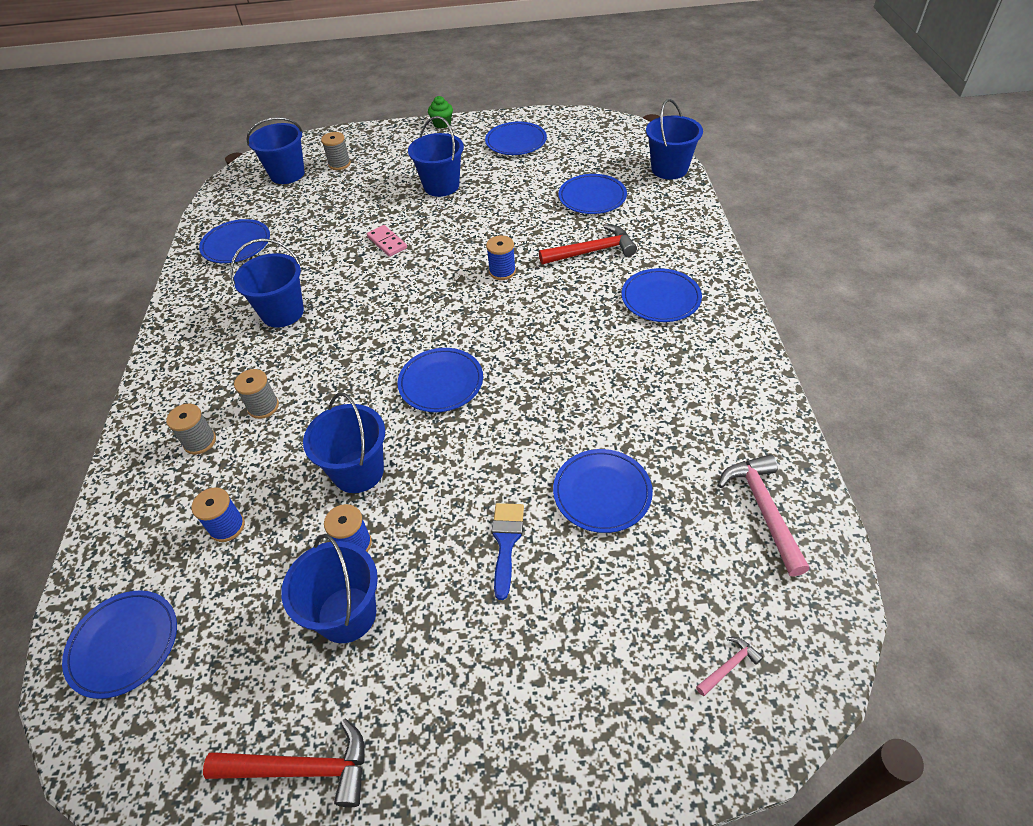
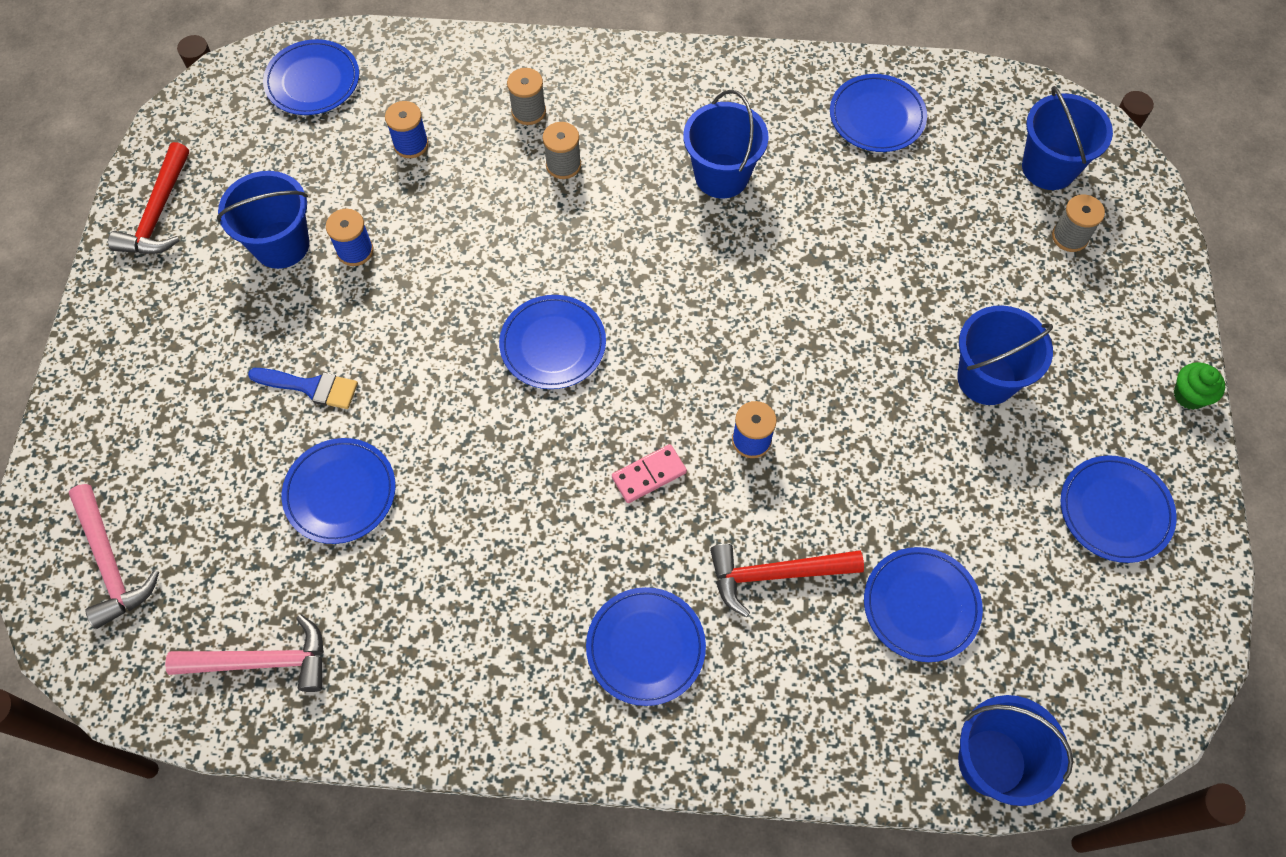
camera: 95 degrees right, 15 degrees up
(358, 471) = (444, 256): blue bucket -> none
(387, 242) = (848, 296): pink domino -> pink domino (649, 475)
(592, 251) = (775, 574): red hammer -> red hammer turned 90 degrees clockwise
(729, 666) = (111, 564): pink hammer -> pink hammer, size x2.03

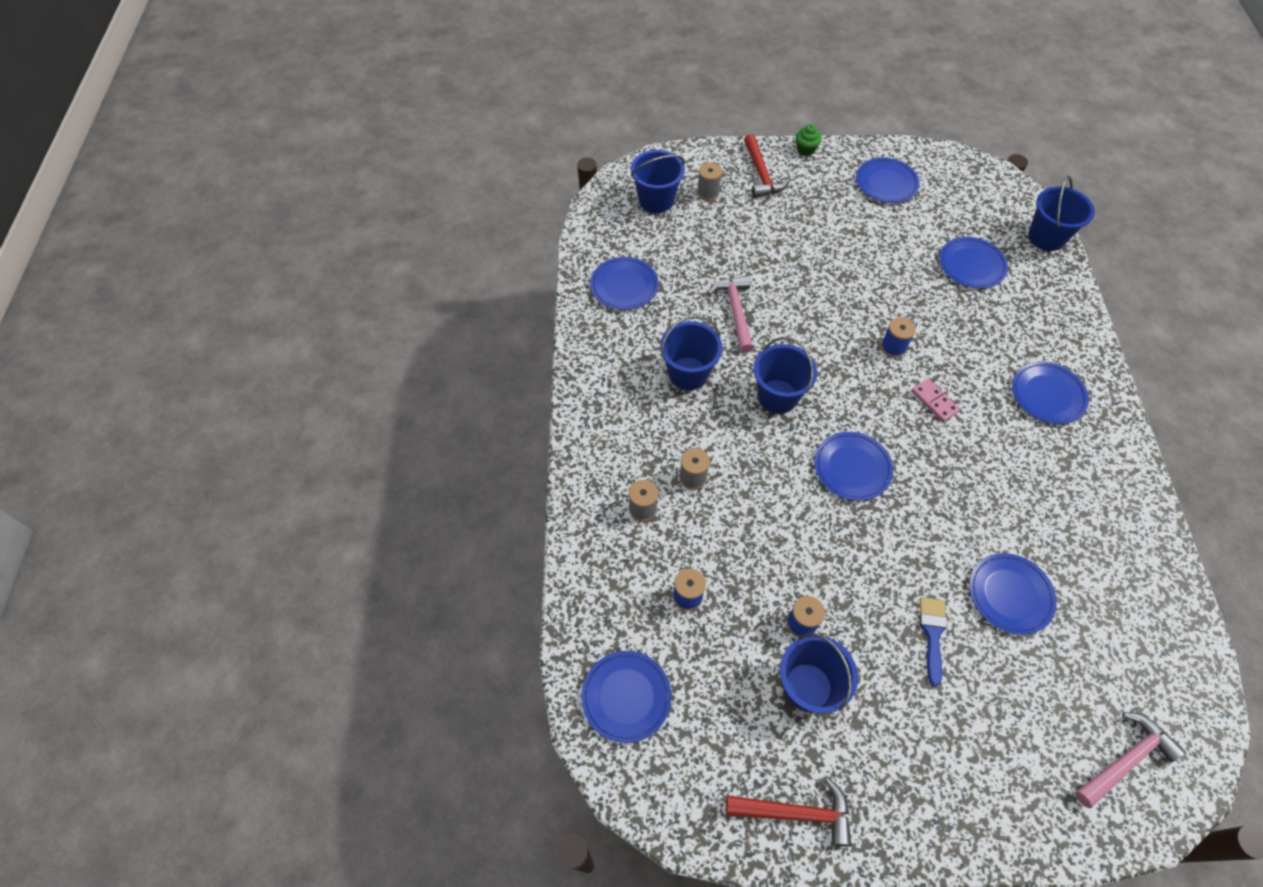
camera: 95 degrees left, 5 degrees down
(263, 661) = (1149, 623): pink hammer -> pink hammer (735, 311)
(775, 574) = (978, 332): red hammer -> red hammer (761, 174)
(986, 378) = (817, 234): blue bucket -> blue bucket (777, 396)

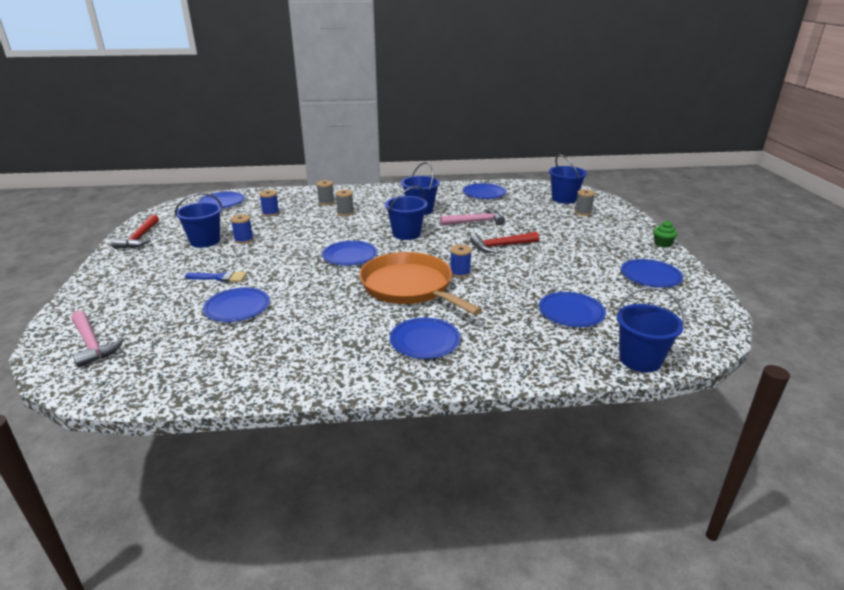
camera: 85 degrees right, 30 degrees down
(761, 174) = (617, 228): red hammer -> red hammer (501, 246)
(934, 401) = (410, 287): pink domino -> orange pan

